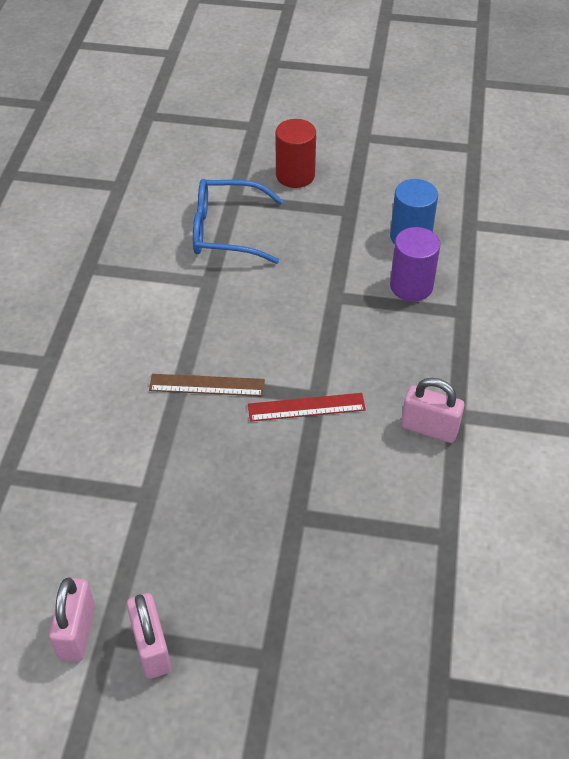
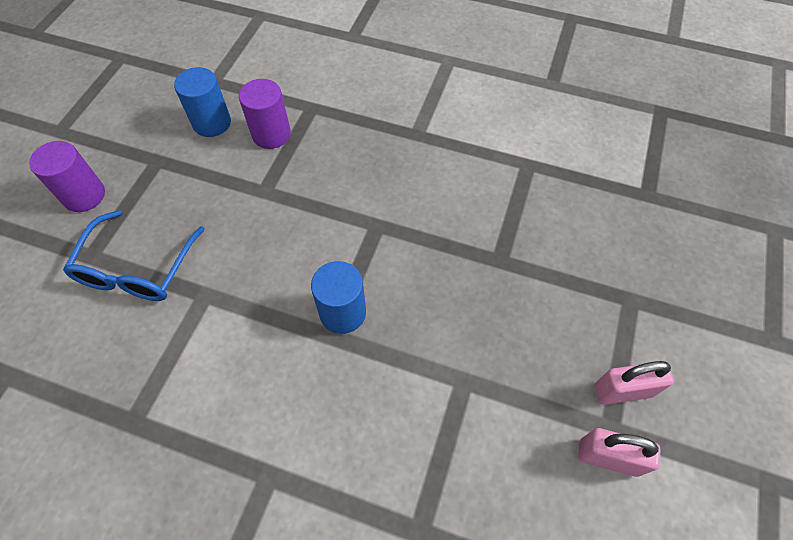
camera: 80 degrees left, 10 degrees up
(207, 385) = (342, 312): brown ruler -> blue cylinder
(295, 175) = (84, 195): red cylinder -> purple cylinder
(306, 407) = (387, 234): red ruler -> none
(429, 428) = (427, 154): pink padlock -> none

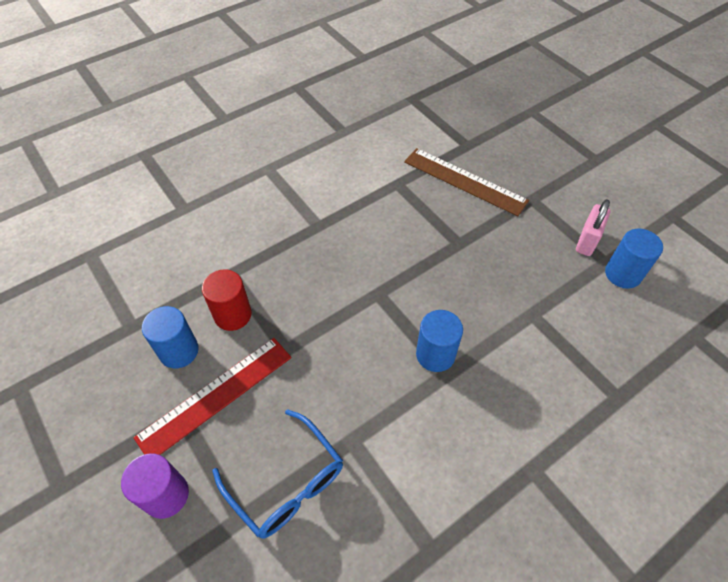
camera: 55 degrees left, 5 degrees down
(187, 172) = (216, 396): none -> red ruler
(271, 134) = (232, 315): purple cylinder -> red cylinder
(591, 220) = (464, 181): none -> brown ruler
(608, 457) = (623, 274): pink padlock -> blue cylinder

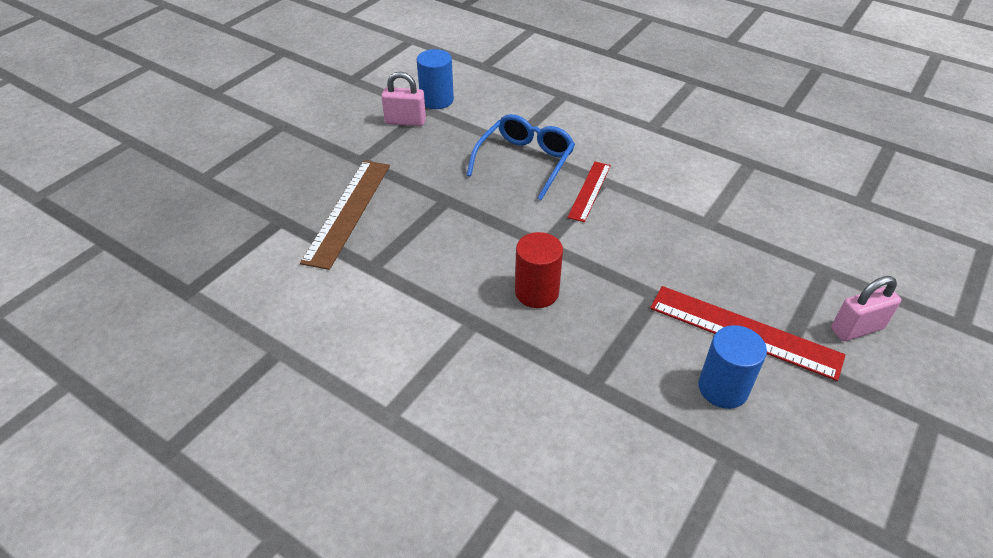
camera: 110 degrees left, 10 degrees down
(166, 495) = (857, 329): purple cylinder -> pink padlock
(232, 315) = (646, 357): red cylinder -> red cylinder (537, 292)
(286, 482) = (774, 252): blue glasses -> blue glasses (524, 162)
(435, 354) = (589, 191): blue cylinder -> red ruler

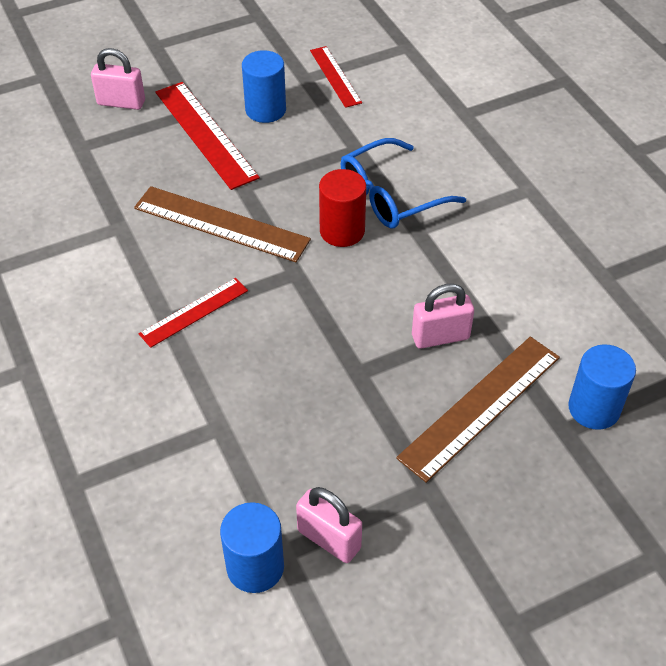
camera: 150 degrees left, 5 degrees up
(262, 240) = (594, 408): none -> blue cylinder
(401, 243) = (440, 337): none -> pink padlock
(524, 162) = (229, 385): blue glasses -> blue glasses (391, 195)
(637, 256) = (221, 224): none -> brown ruler
(700, 478) = (335, 76): none -> red ruler

